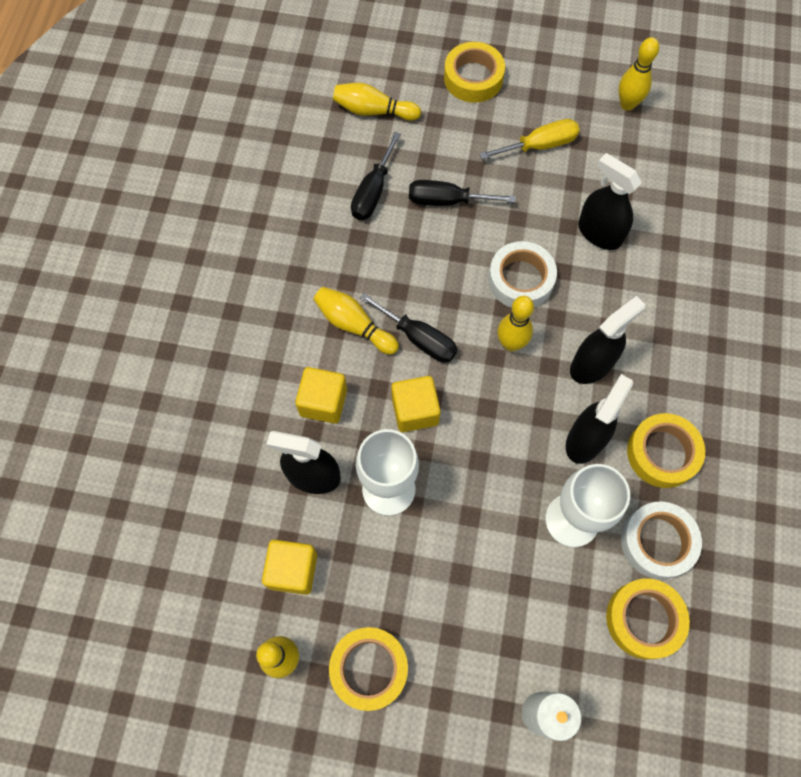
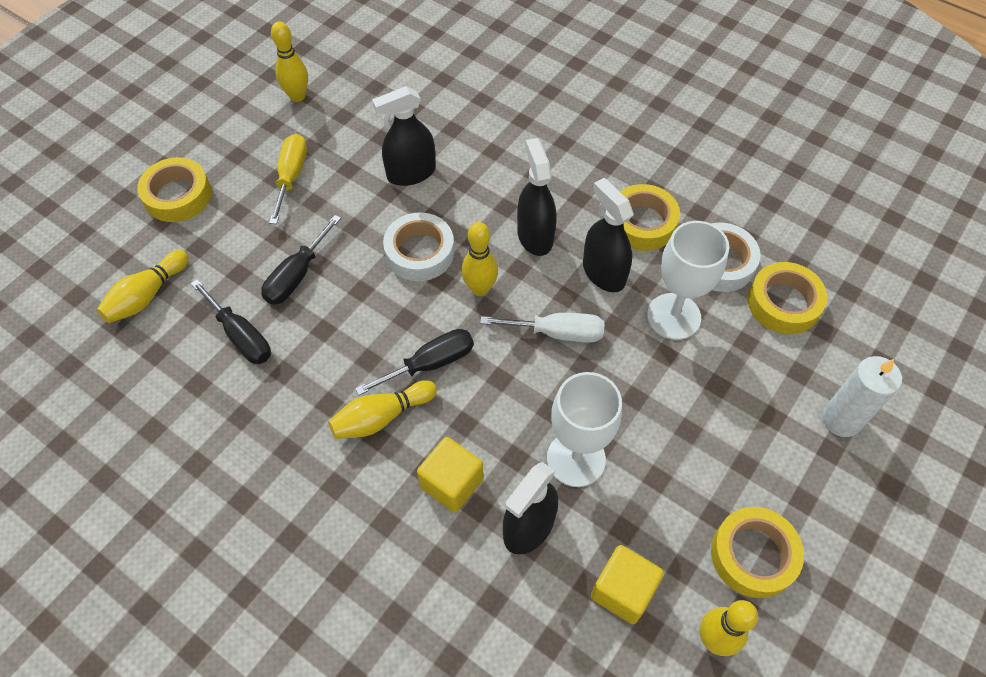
camera: 65 degrees left, 10 degrees down
(415, 411) = (505, 400): yellow cube -> none
(500, 425) = (557, 333): none -> white screwdriver

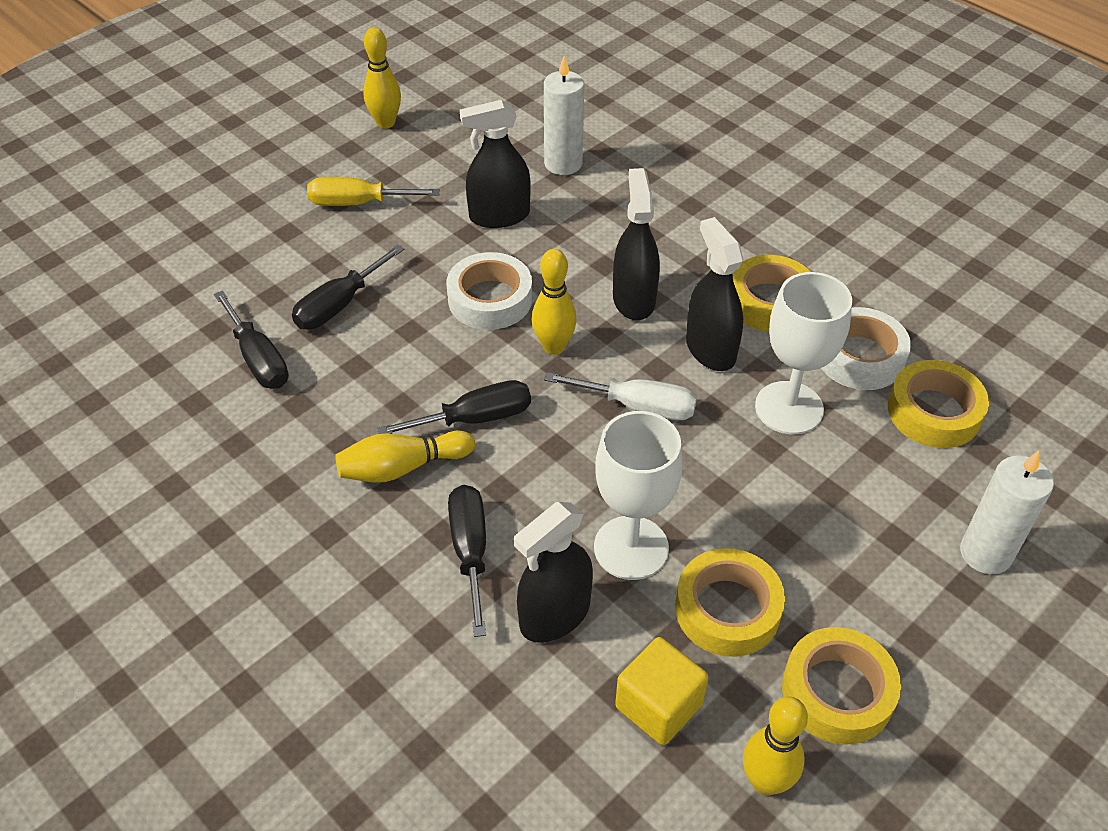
camera: 10 degrees right, 10 degrees down
(147, 296) = (162, 304): yellow bowling pin -> none
(178, 195) = (224, 207): yellow tape -> yellow tape (727, 609)
(291, 176) = (358, 203): yellow screwdriver -> yellow screwdriver turned 105 degrees counterclockwise
(451, 483) = (470, 551): yellow cube -> black screwdriver
(453, 117) = (563, 163): none -> white candle

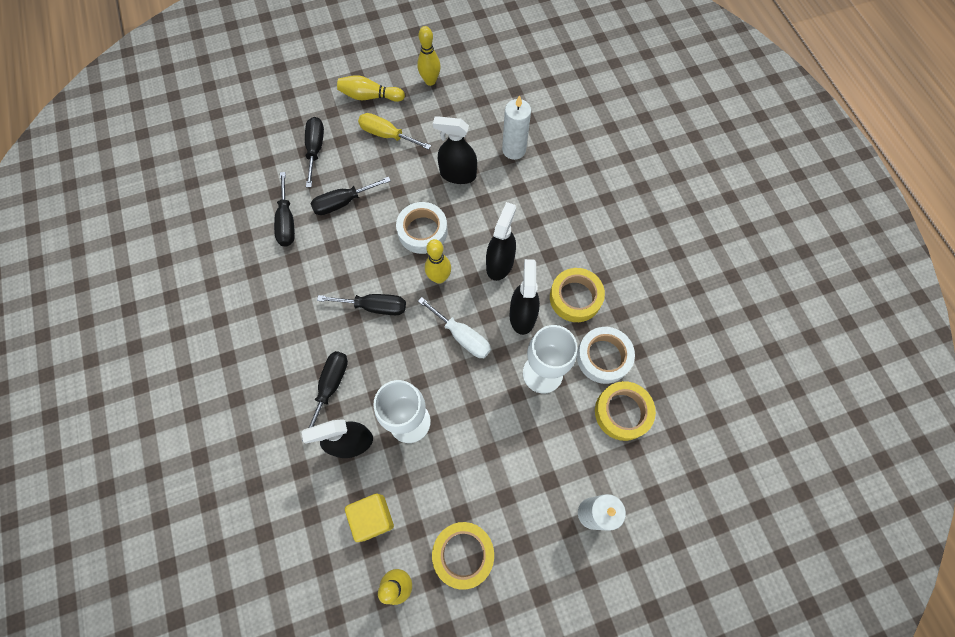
camera: 25 degrees right, 20 degrees up
(252, 254) = (315, 149): none -> black screwdriver
(402, 467) = (323, 321): yellow bowling pin -> yellow bowling pin (370, 96)
(727, 609) = (437, 480): yellow tape -> none

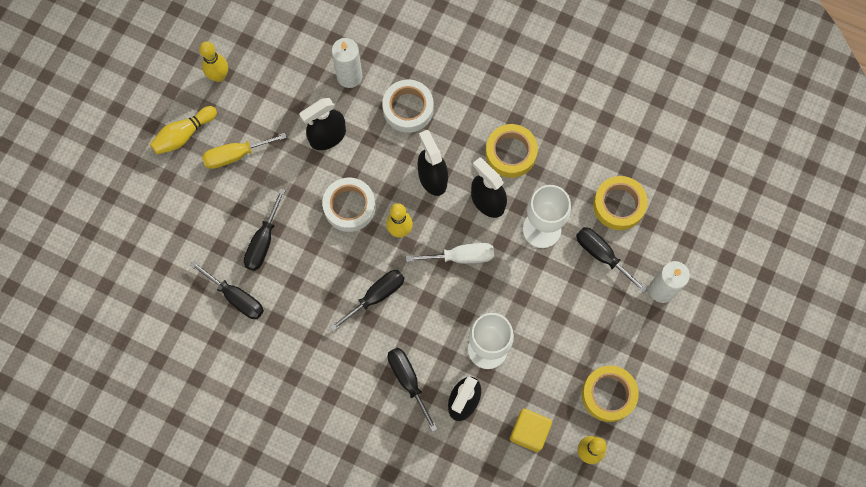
camera: 45 degrees left, 5 degrees up
(315, 149) = (190, 220): black screwdriver -> black screwdriver (602, 255)
(603, 357) = (570, 178): white tape -> white tape (408, 108)

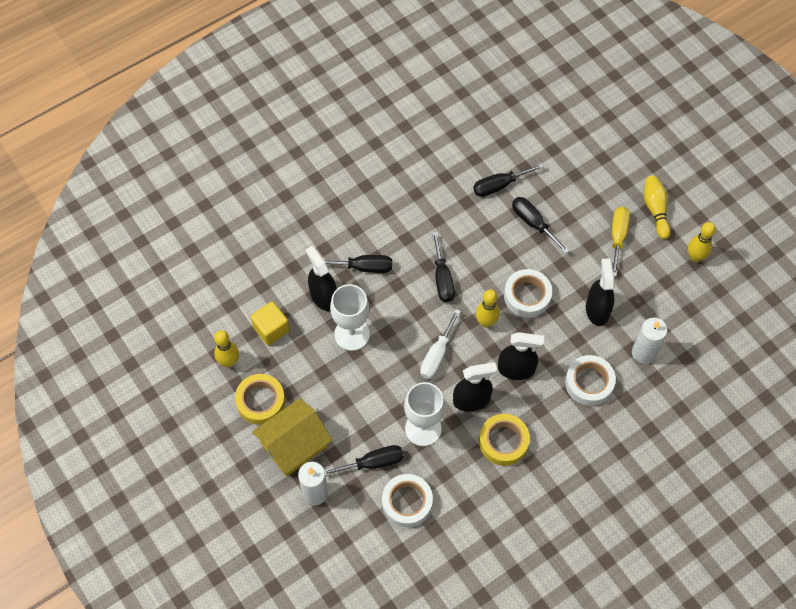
camera: 120 degrees right, 10 degrees down
(619, 205) = (407, 502): yellow tape -> white tape
(630, 336) = (294, 445): none -> yellow house

